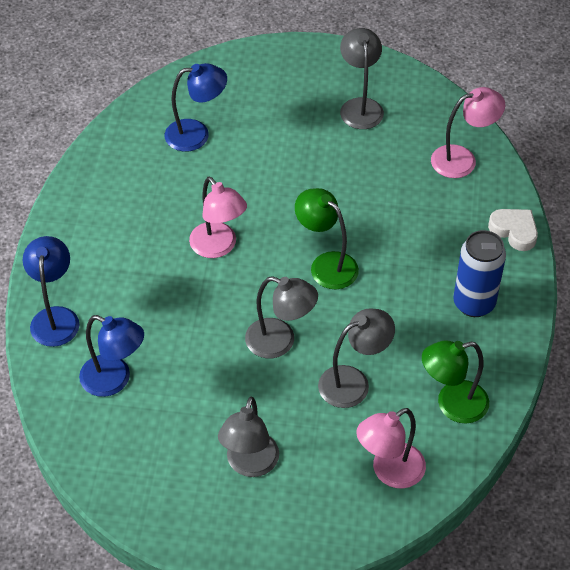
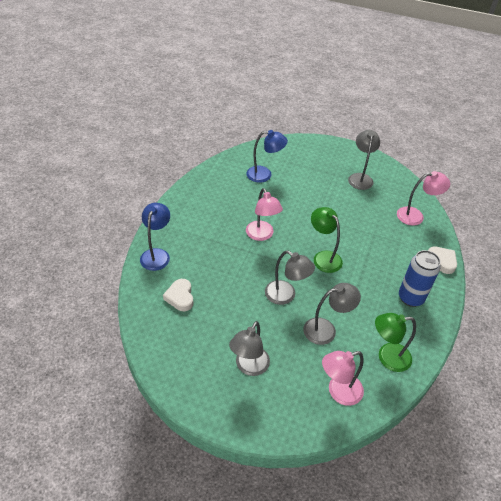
camera: 10 degrees right, 5 degrees down
(114, 380) = (180, 297): blue lamp -> white heart

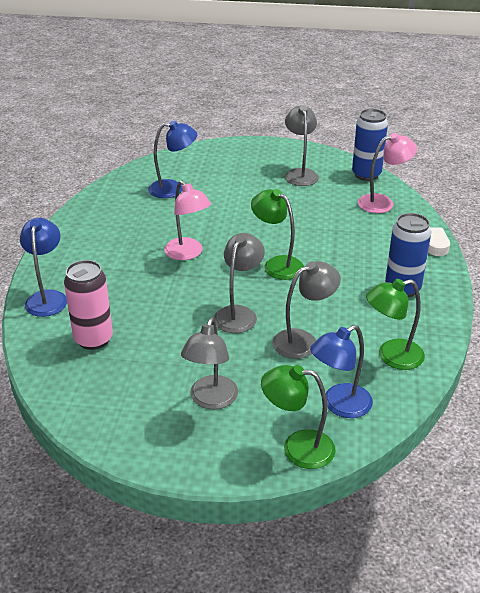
camera: 10 degrees left, 10 degrees down
(180, 297) = (93, 339): white heart -> pink can
(286, 296) = (239, 313): grey lamp -> grey lamp turned 90 degrees counterclockwise
(300, 422) = (297, 448): none -> green lamp
(338, 392) = (339, 405): pink lamp -> blue lamp
(409, 187) = (366, 174): none -> blue can

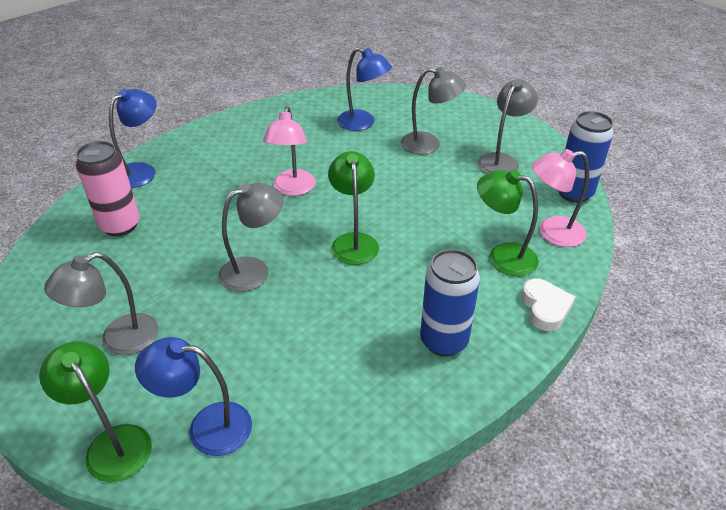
camera: 40 degrees right, 5 degrees up
(303, 341) = (270, 334): grey lamp -> grey lamp (429, 145)
(383, 203) = (552, 233): pink lamp -> pink lamp turned 150 degrees clockwise
(391, 356) = (328, 411): green lamp -> green lamp (502, 256)

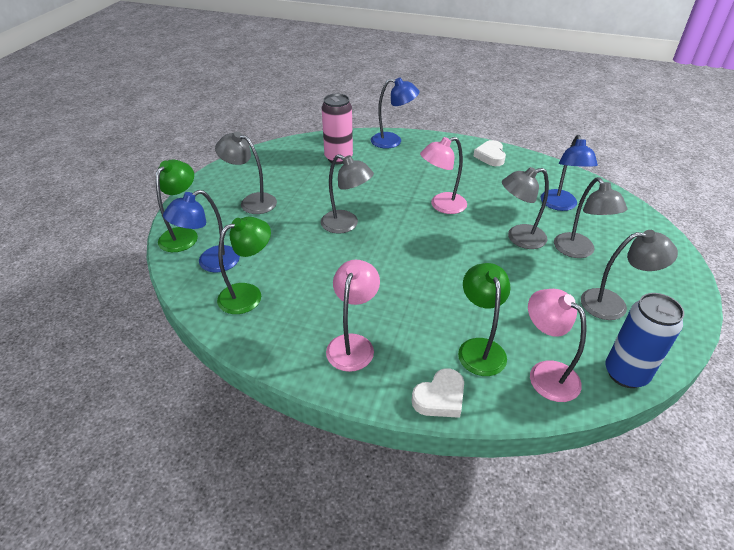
camera: 60 degrees right, 0 degrees up
(207, 427) = (211, 263): blue lamp -> blue lamp turned 105 degrees counterclockwise
(249, 123) = (490, 156): none -> white heart
(354, 241) = (416, 257): green lamp -> green lamp (248, 294)
(384, 167) = (519, 238): none -> grey lamp
(444, 341) = (353, 344): blue can -> pink lamp

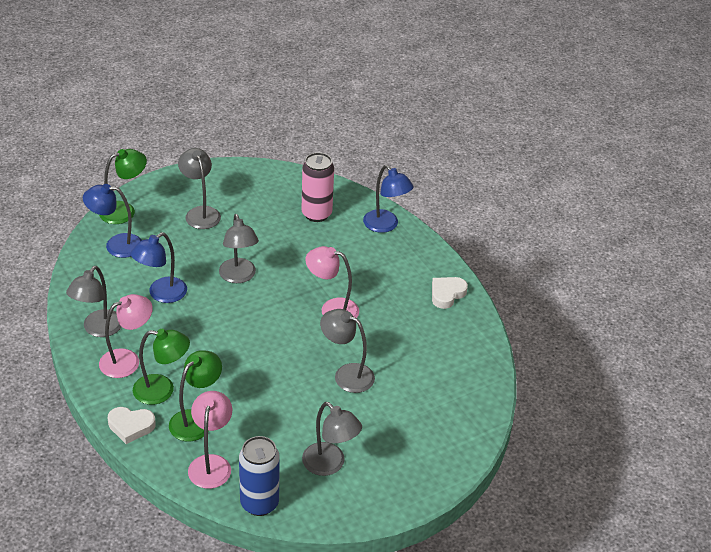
camera: 40 degrees right, 0 degrees up
(248, 294) = (111, 284): green lamp -> green lamp (162, 390)
(560, 205) = (427, 374): blue lamp -> blue lamp (161, 294)
(578, 251) = (374, 416): grey lamp -> grey lamp (98, 329)

